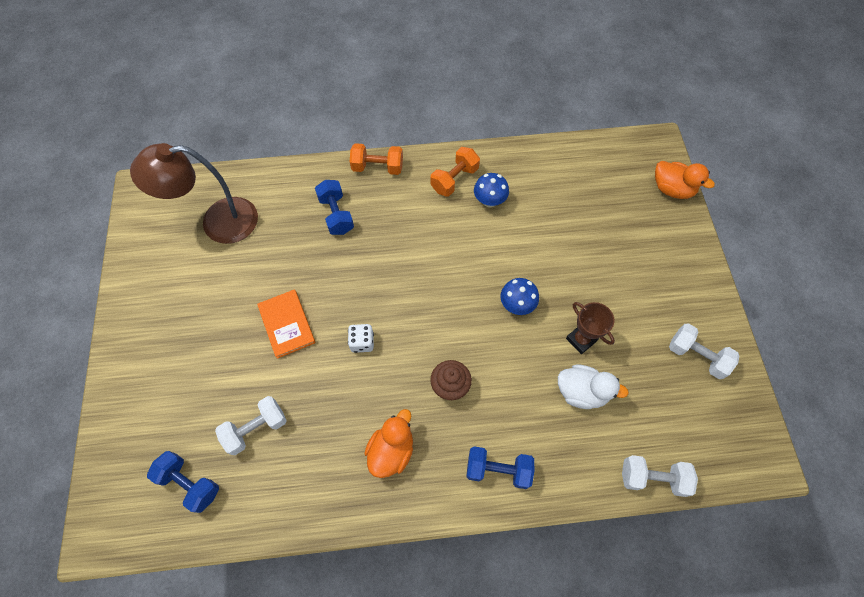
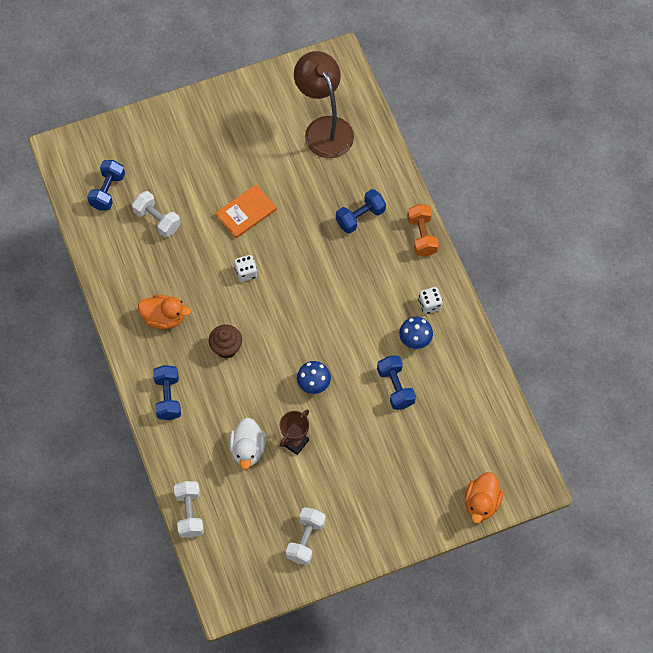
camera: 75 degrees right, 0 degrees up
(454, 179) = (429, 304): orange dumbbell -> white dice
(537, 230) = (395, 387): none -> blue dumbbell

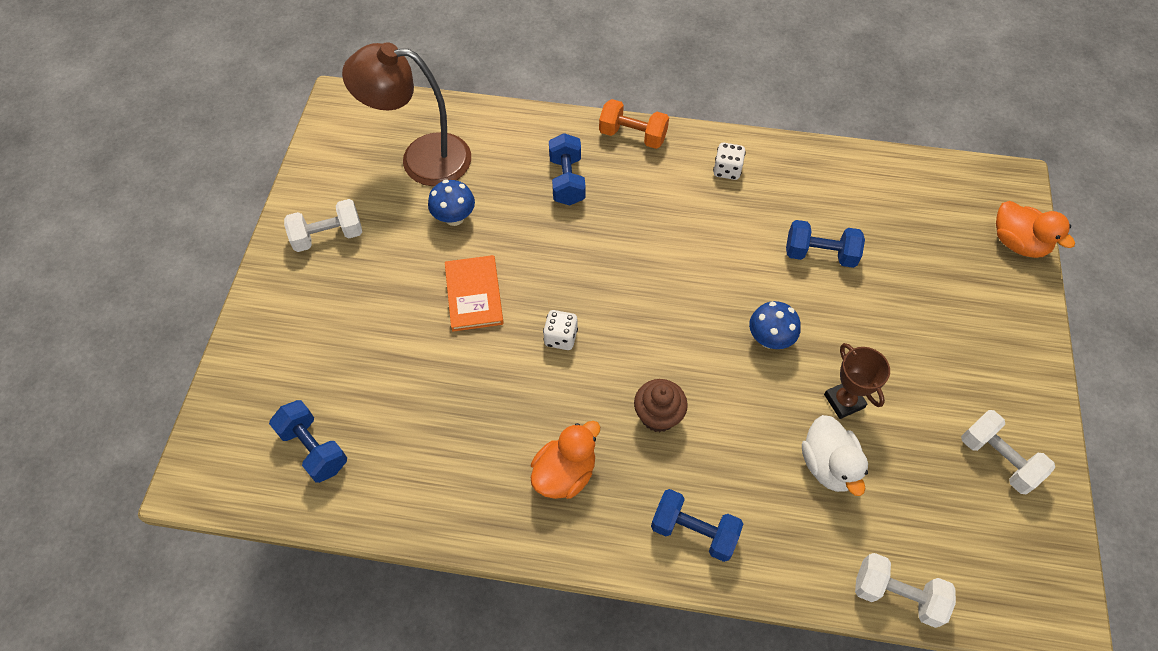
camera: 60 degrees left, 5 degrees down
(157, 220) = (407, 406): white dumbbell -> white dumbbell (328, 236)
(248, 449) = (828, 465): white duck -> white duck turned 45 degrees clockwise
(415, 340) = (766, 205): blue mushroom -> blue mushroom (454, 217)

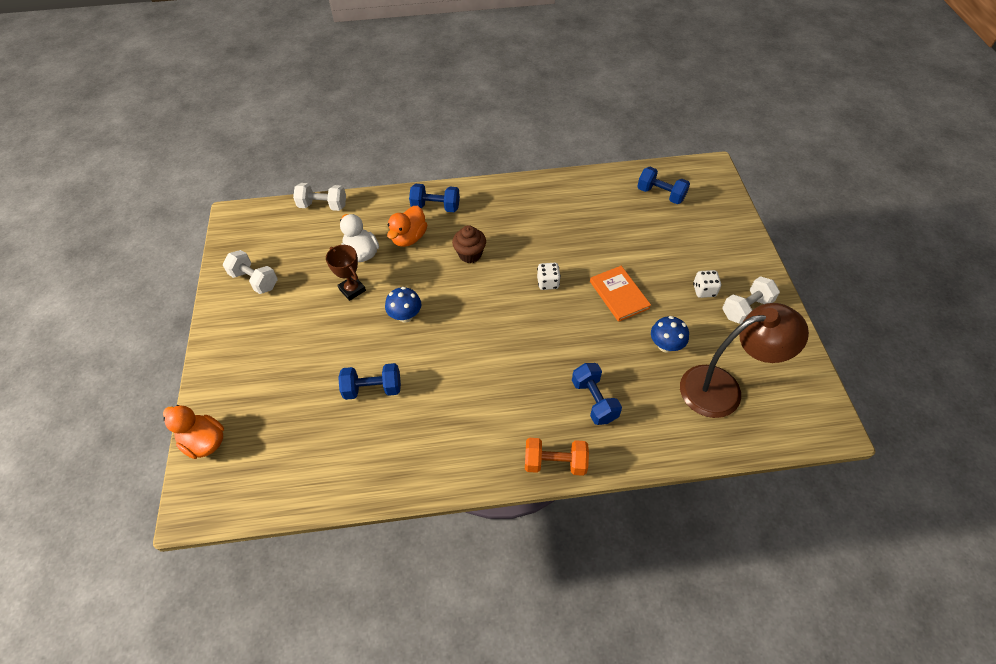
camera: 165 degrees right, 5 degrees down
(565, 473) = (515, 215): orange duck -> orange duck (409, 238)
(727, 170) = (460, 448): white dice -> white dice (704, 290)

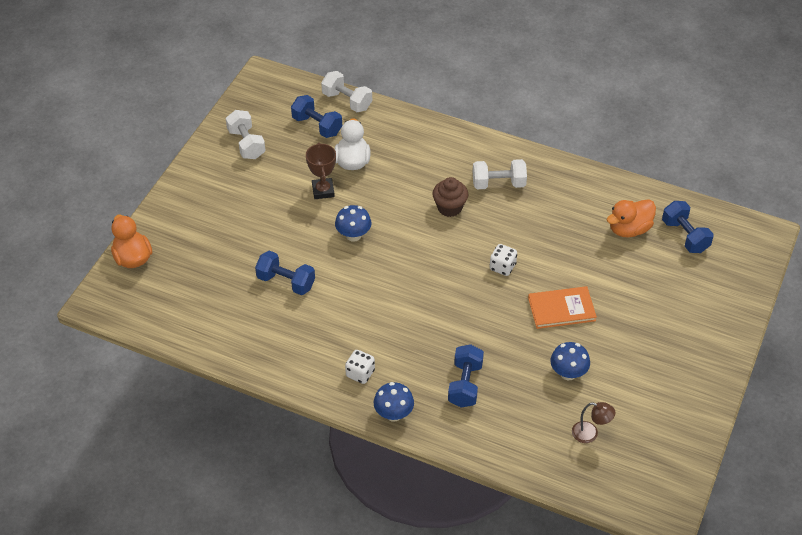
camera: 30 degrees right, 5 degrees down
(409, 238) = (404, 166): orange duck -> orange duck (629, 229)
(435, 207) = (449, 148): blue dumbbell -> blue dumbbell (317, 126)
(555, 463) = (393, 414): orange dumbbell -> blue mushroom
(619, 295) = (561, 309): orange book -> orange book turned 75 degrees clockwise
(704, 290) = (648, 345): white dice -> white dice (360, 373)
(723, 388) = (590, 434): brown lamp -> brown lamp, size x0.41
(746, 308) = (676, 380): white dumbbell -> white dumbbell (498, 184)

